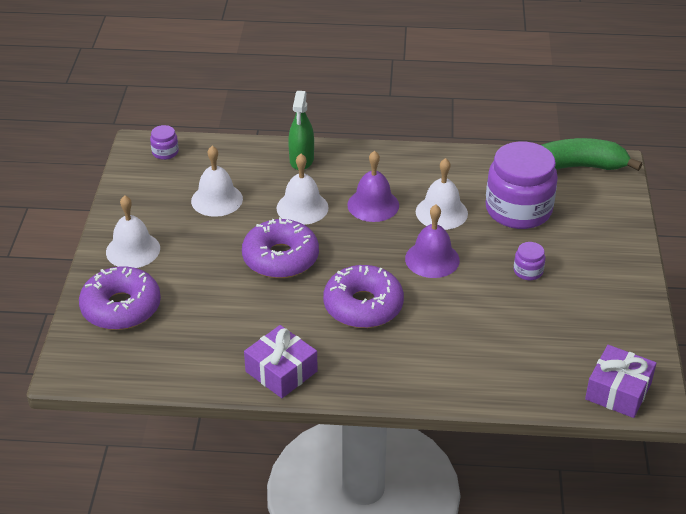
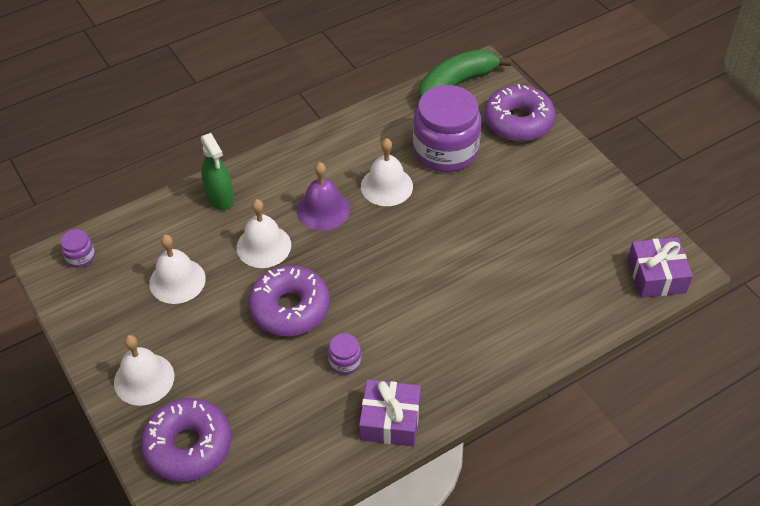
camera: 35 degrees left, 10 degrees up
(363, 306) = (402, 314): purple donut -> purple donut (518, 121)
(432, 259) = (418, 236): purple bell -> none
(528, 271) = (502, 205): purple jar -> purple jar (345, 361)

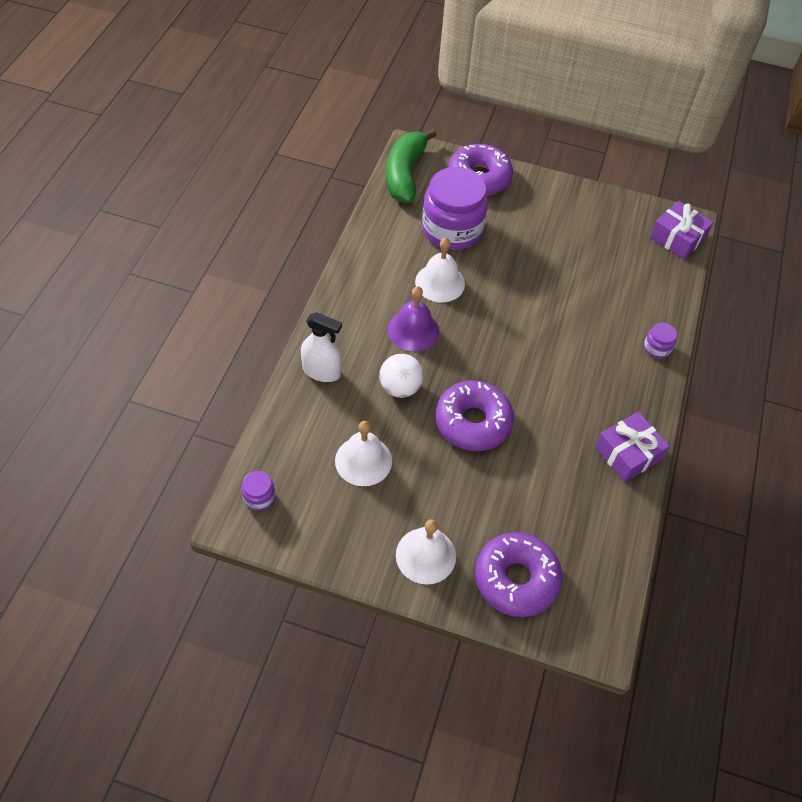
camera: 45 degrees left, 5 degrees up
(220, 197) = (321, 371): green spray bottle -> white spray bottle
(263, 246) = (400, 388): white bell -> white ball
(345, 361) = (554, 434): purple jar -> purple jar (656, 348)

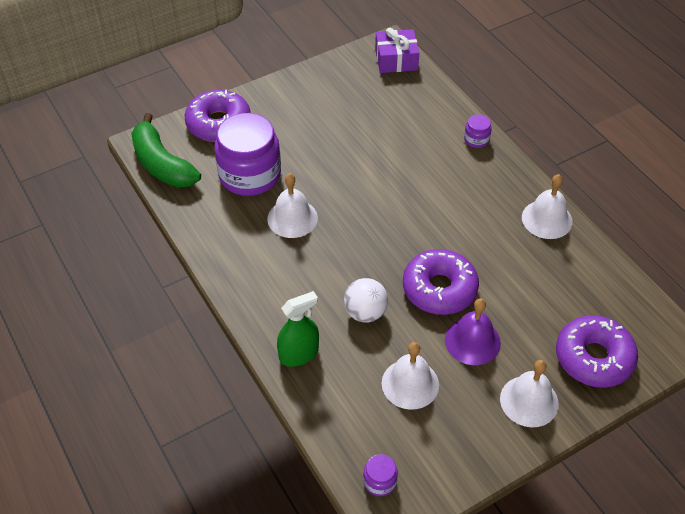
camera: 45 degrees left, 5 degrees down
(321, 371) = (299, 354): white spray bottle -> green spray bottle
(413, 330) = (320, 266): purple bell -> purple bell (472, 341)
(627, 453) = (547, 219): purple gift -> white bell

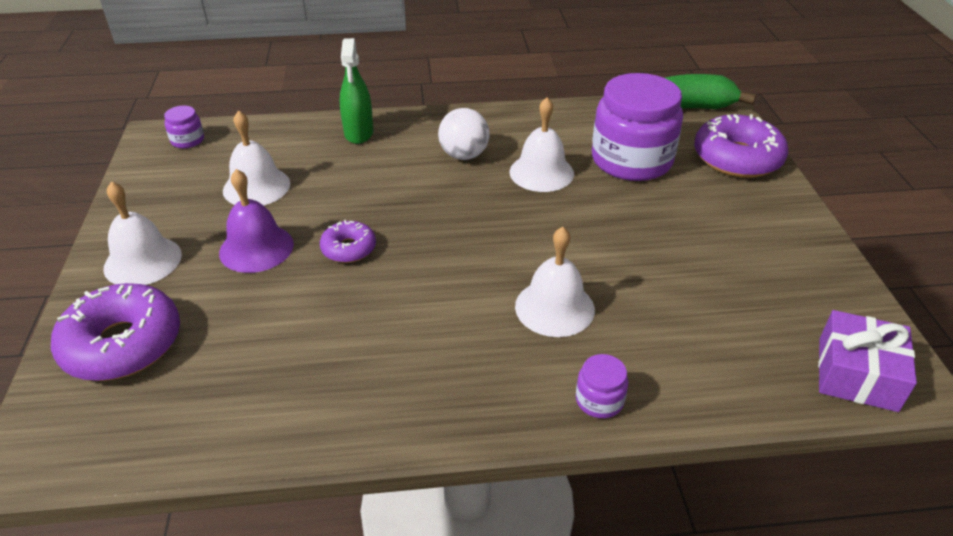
camera: 115 degrees right, 10 degrees down
(365, 312) = (368, 184): white ball -> white ball (464, 155)
(439, 289) = (348, 249): purple donut -> purple donut, size x0.54
(547, 219) = (372, 411): white bell -> white bell (554, 307)

